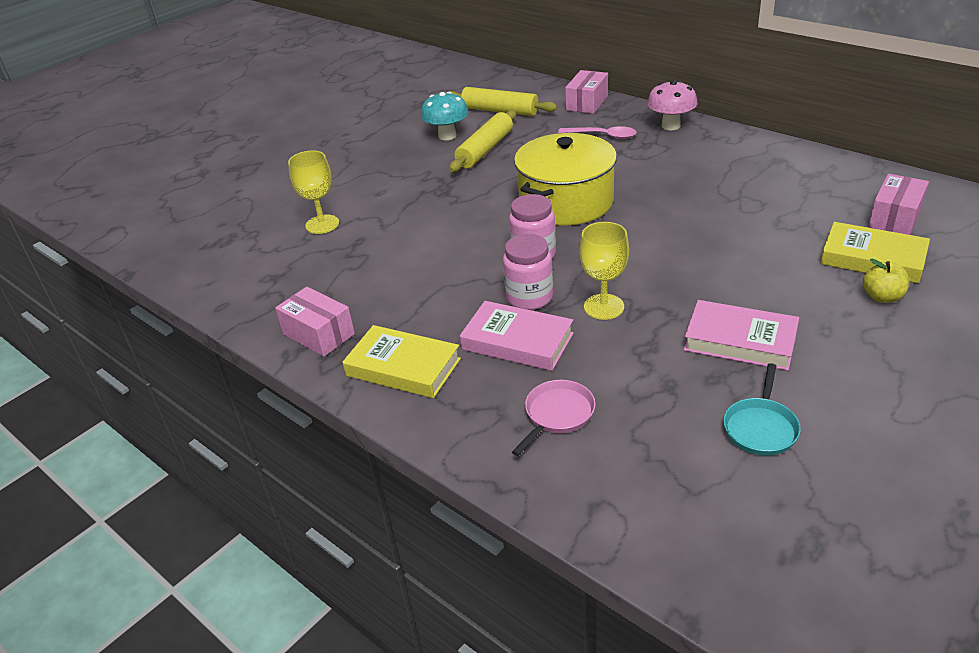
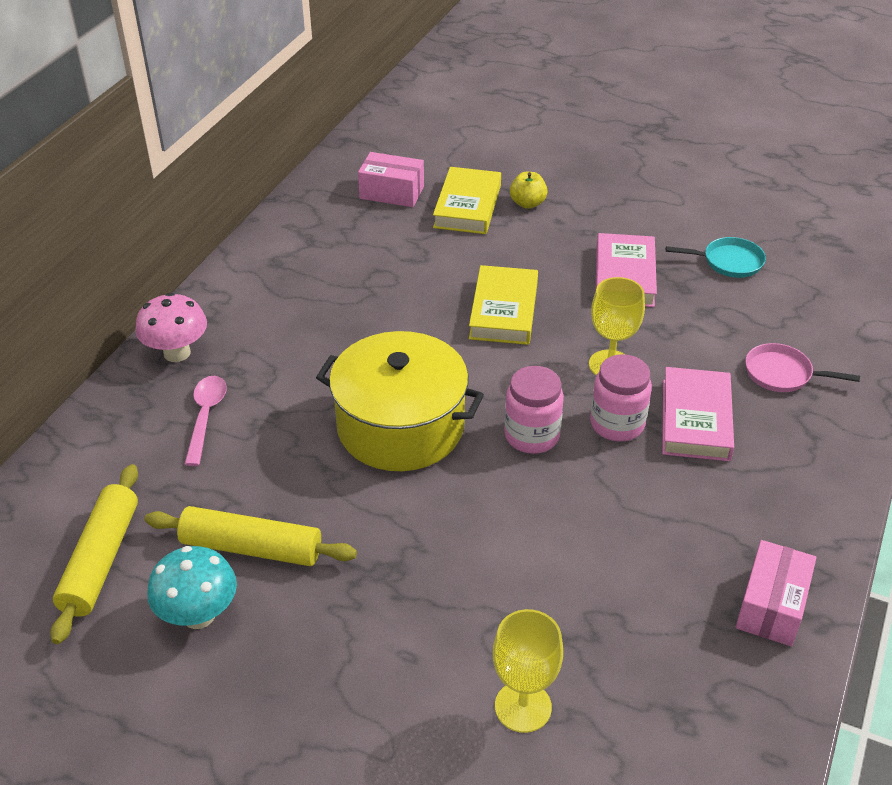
camera: 110 degrees left, 5 degrees up
(403, 367) = (783, 503): yellow book -> yellow book (503, 311)
(587, 103) = (84, 450): pink box -> none

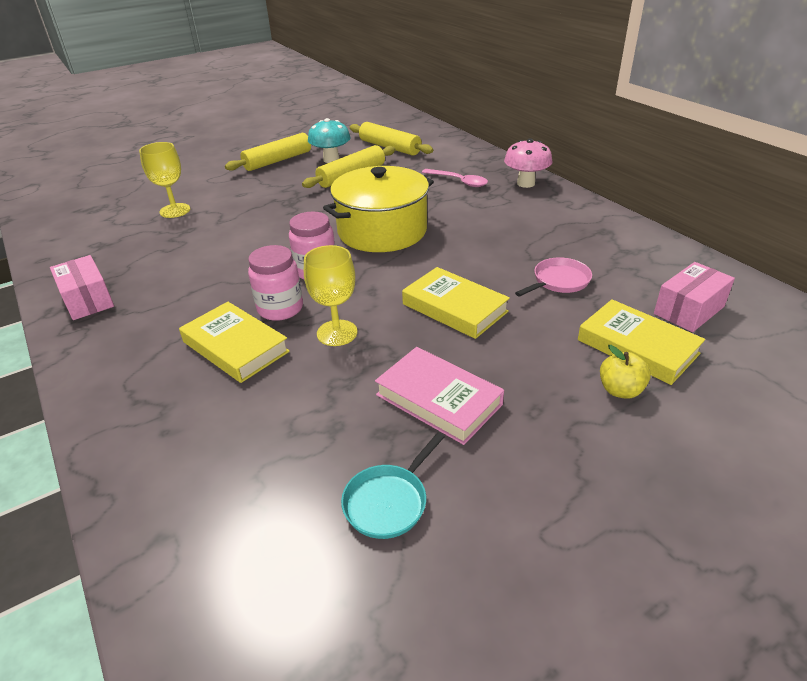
camera: 125 degrees right, 5 degrees down
(244, 699) = (278, 160): none -> yellow rolling pin
(695, 419) = (235, 347): pink book -> yellow book
(782, 374) = (208, 429): pink pan -> pink pan (558, 281)

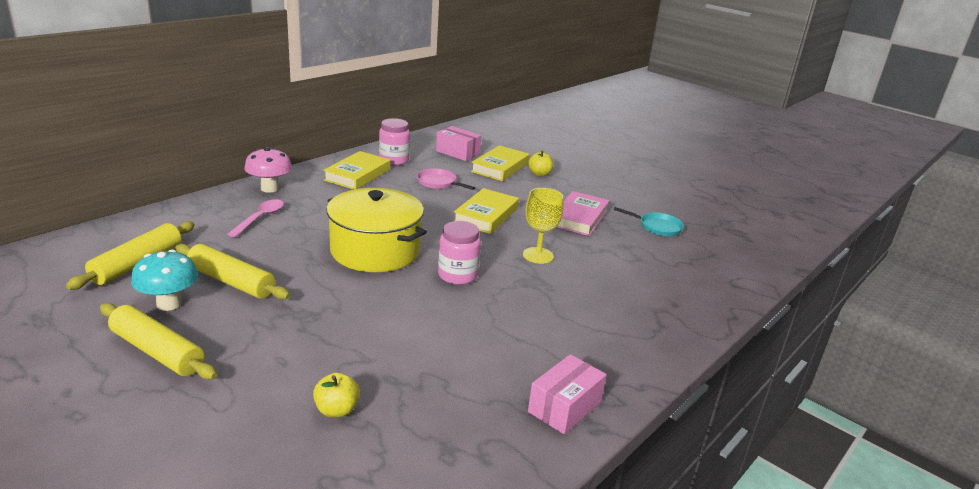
camera: 110 degrees left, 10 degrees down
(175, 210) = (336, 410): yellow goblet -> yellow apple
(235, 347) = (578, 295): yellow book -> yellow book (357, 175)
(280, 308) = (521, 284): pink jar -> pink jar (394, 160)

